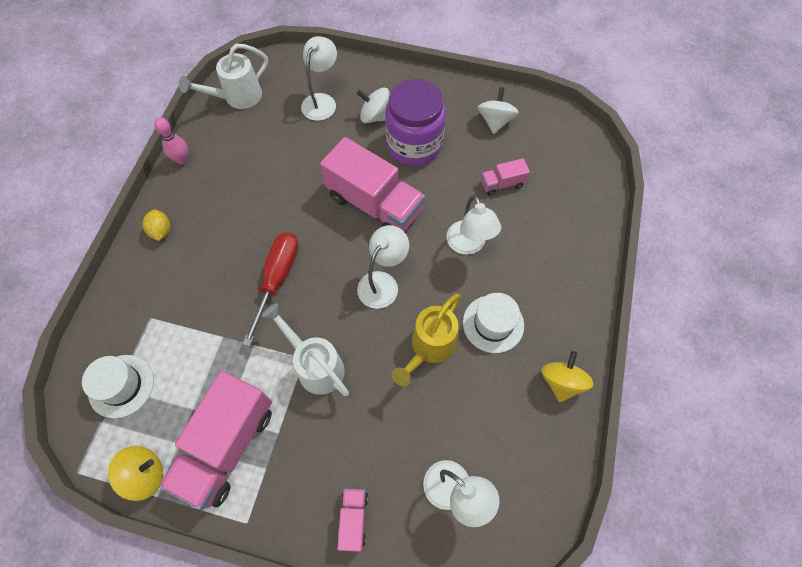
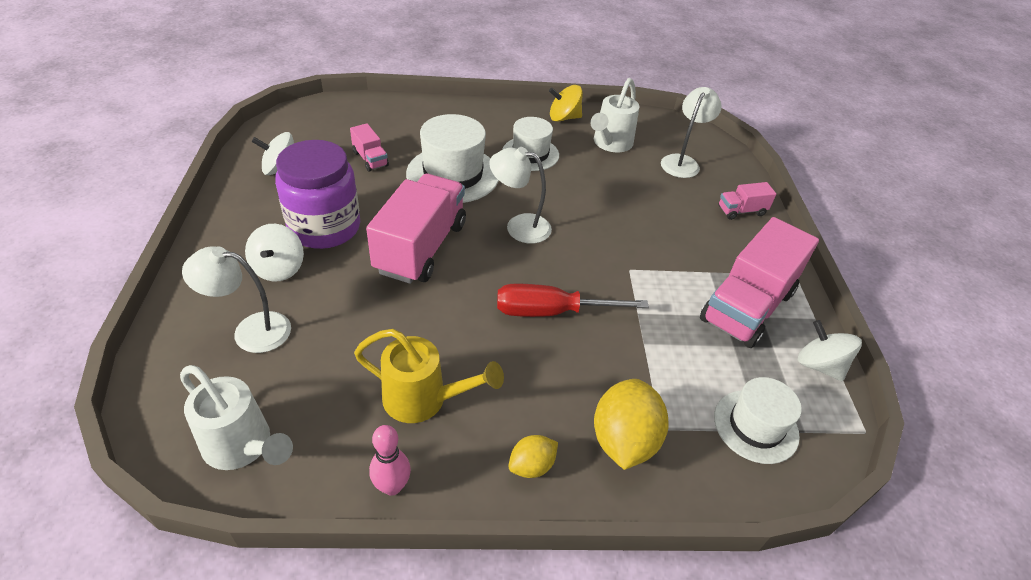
camera: 110 degrees left, 20 degrees down
(145, 474) = (819, 365): yellow spinning top -> white spinning top
(152, 290) = (623, 440): none -> yellow lemon
(227, 445) = (747, 306): pink truck -> pink truck turned 120 degrees clockwise
(316, 365) = (631, 259): white watering can -> white watering can (610, 144)
(429, 347) = (572, 187): yellow watering can -> yellow watering can (423, 400)
(468, 245) = (453, 174): white lamp -> white hat

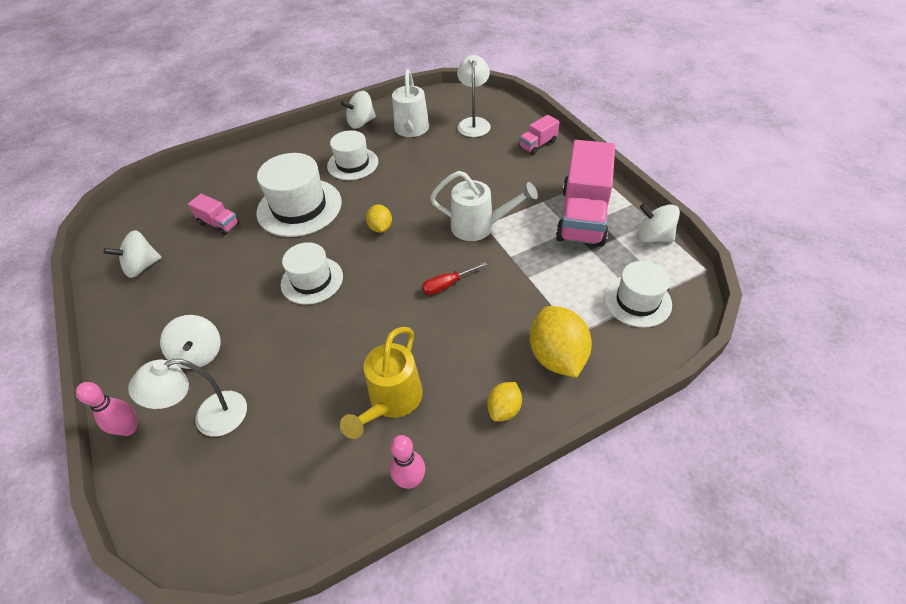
camera: 20 degrees left, 5 degrees up
(179, 306) = (129, 429): none -> pink bowling pin
(242, 446) = (268, 515): white watering can -> white watering can (479, 226)
(324, 227) = (217, 300): purple jar -> none
(421, 247) = (312, 280): pink truck -> white hat
(423, 400) = (392, 401): yellow watering can -> yellow watering can turned 120 degrees clockwise
(519, 226) = (380, 228): white lamp -> yellow lemon
(552, 312) = (447, 285): red screwdriver -> red screwdriver, size x0.55
(564, 118) = (361, 123): yellow spinning top -> white spinning top

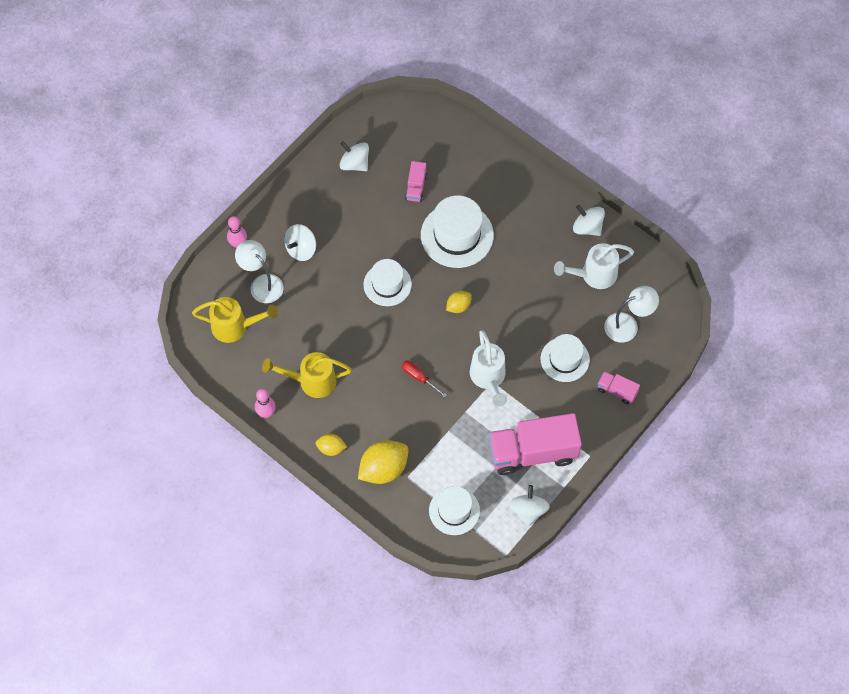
camera: 65 degrees right, 15 degrees up
(248, 478) = (235, 327): none -> yellow watering can
(352, 164) = (526, 248): white hat -> white hat (565, 359)

